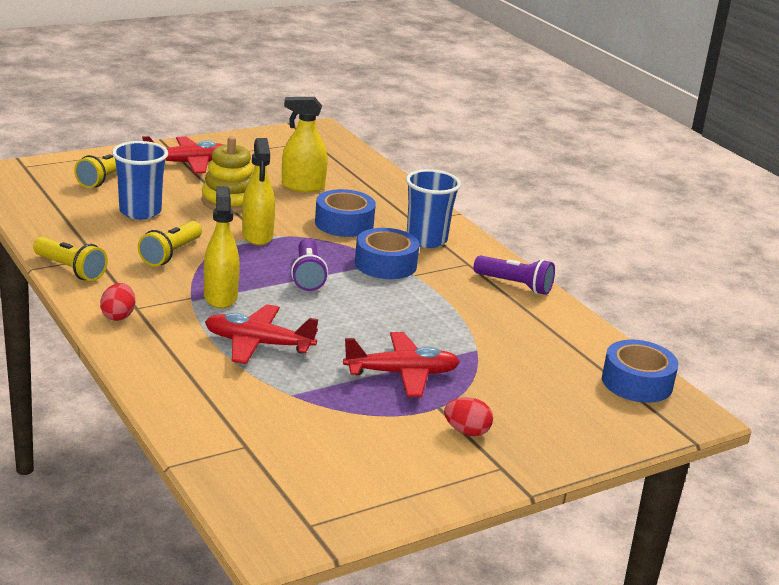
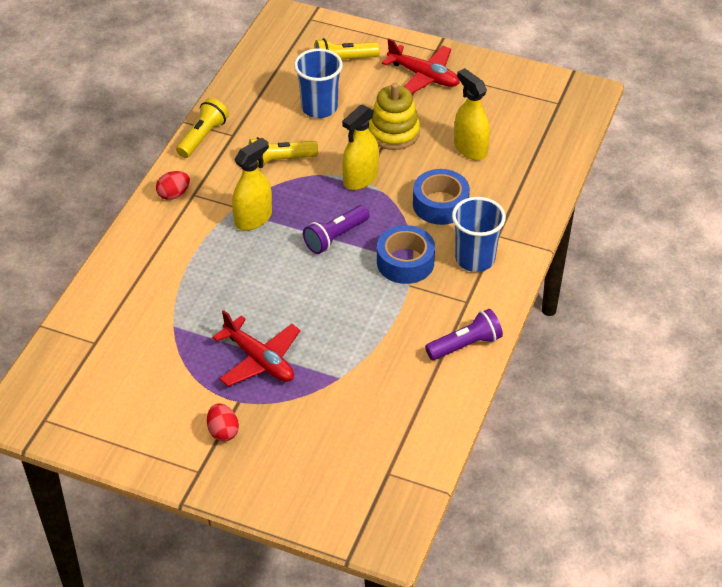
camera: 55 degrees right, 20 degrees up
(70, 270) = (203, 137): yellow flashlight -> yellow flashlight turned 150 degrees counterclockwise
(258, 344) = (215, 273): red plane -> none
(515, 285) = (465, 345): purple flashlight -> purple flashlight turned 105 degrees counterclockwise
(637, 382) = (397, 487): blue tape -> none

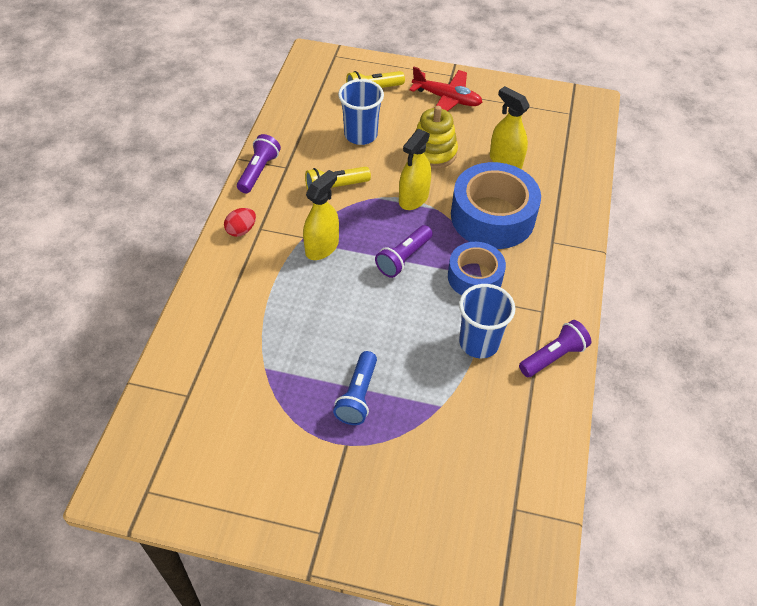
camera: 10 degrees left, 5 degrees up
(203, 137) = (259, 171): yellow flashlight -> purple flashlight
(223, 431) = (337, 482): red egg -> none
(259, 360) = (357, 396): red plane -> blue flashlight
(440, 204) = (492, 216): blue tape -> blue tape, size x1.62
(475, 259) = (538, 267): blue cup -> blue cup (479, 343)

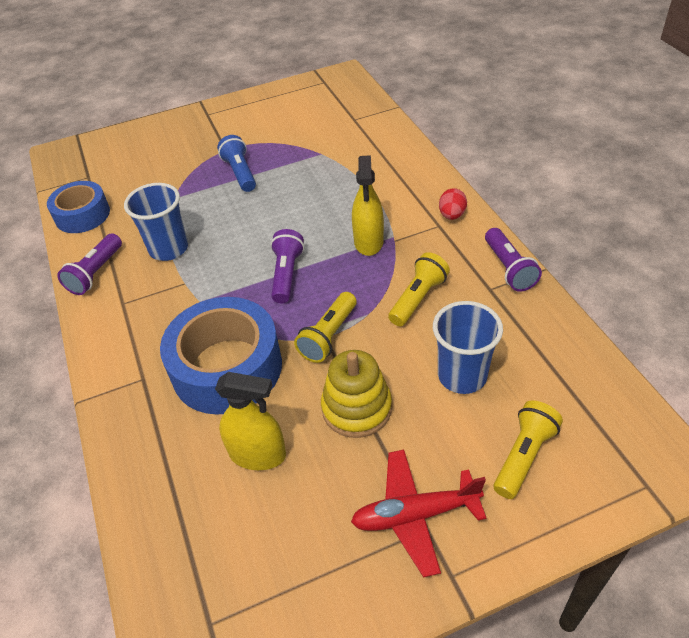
camera: 150 degrees right, 5 degrees down
(413, 198) = (328, 336): yellow spray bottle -> yellow flashlight
(475, 277) = (206, 296): blue tape -> blue tape (82, 215)

